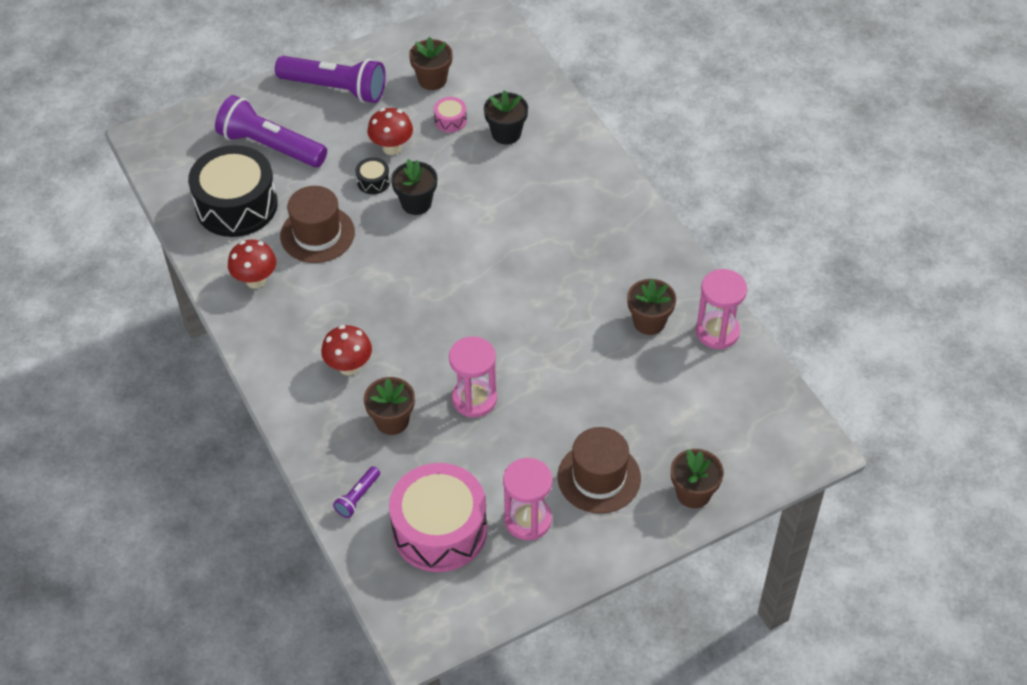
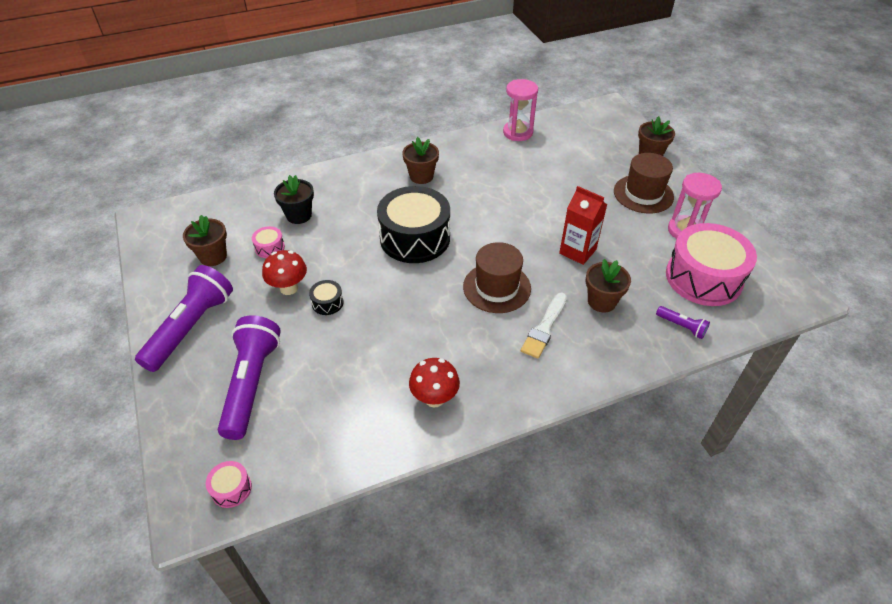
camera: 85 degrees left, 5 degrees down
(165, 157) = (231, 489): none -> pink drum
(236, 205) = (327, 415): black drum -> black drum (415, 238)
(270, 146) = (251, 384): purple flashlight -> purple flashlight turned 150 degrees clockwise
(317, 234) = (383, 346): brown hat -> brown hat (497, 287)
(349, 366) = (544, 328): red mushroom -> white brush
(416, 203) = (362, 275): black flower pot -> none
(474, 399) = (577, 251): pink hourglass -> red carton
(649, 322) = (507, 160): brown flower pot -> brown flower pot (421, 176)

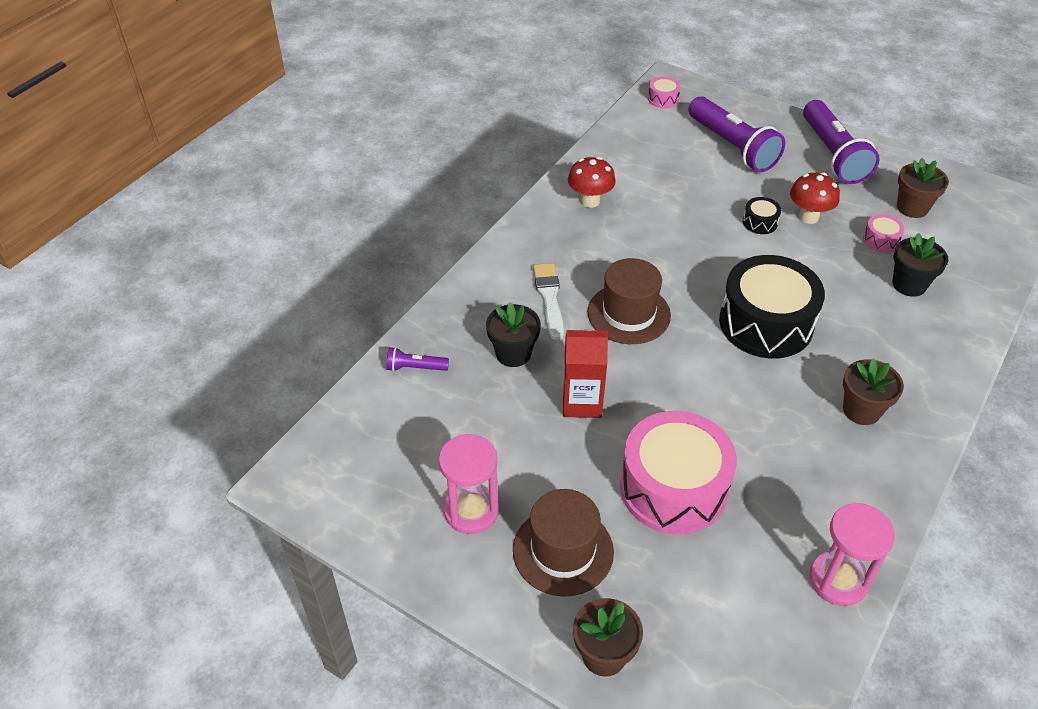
camera: 145 degrees right, 0 degrees up
(602, 301) = (513, 353): brown flower pot -> black flower pot
(703, 278) = (416, 444): pink drum -> pink drum (673, 488)

